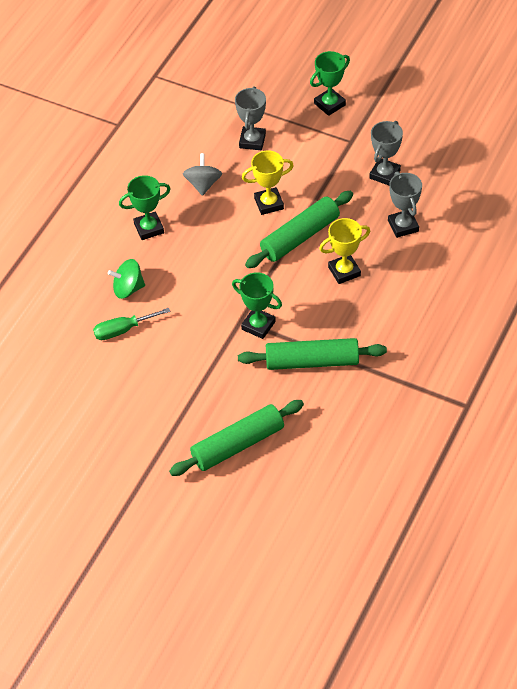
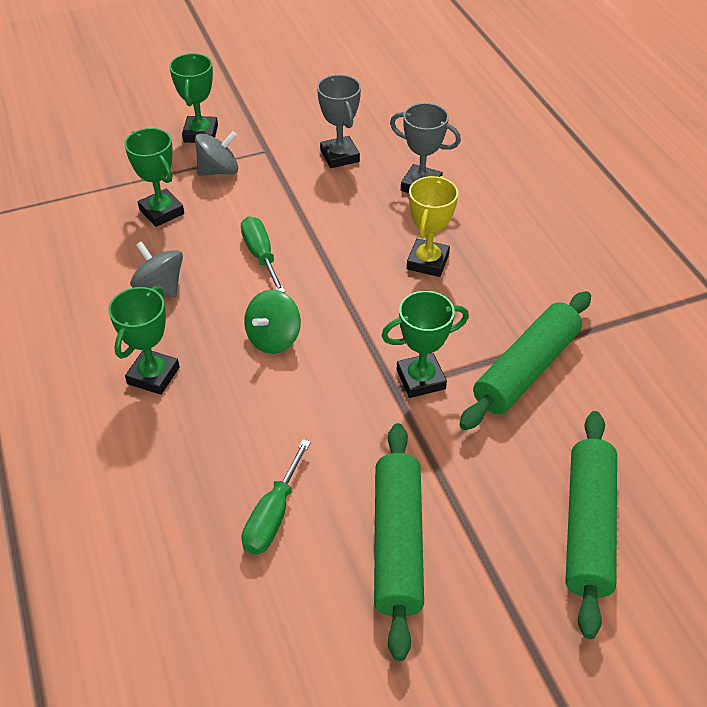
camera: 50 degrees left, 5 degrees down
(128, 289) = (215, 461): green spinning top -> green spinning top (273, 338)
(252, 141) = (161, 212): grey trophy -> green trophy
(269, 203) = (261, 255): yellow trophy -> green screwdriver
(300, 237) = (338, 262): green rolling pin -> green rolling pin (397, 543)
(310, 136) = (218, 171): none -> grey spinning top

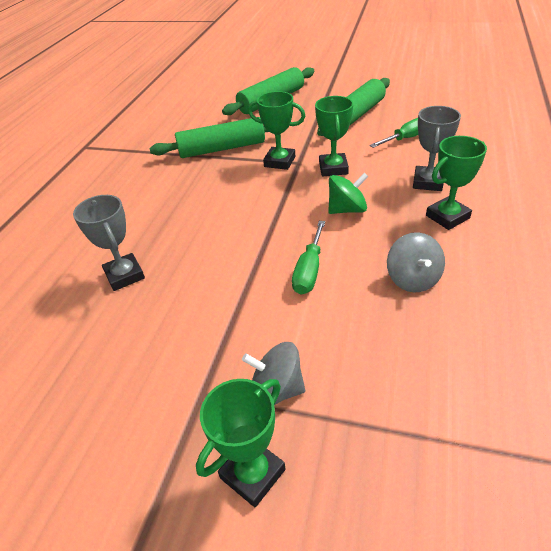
camera: 140 degrees left, 5 degrees down
(161, 212) = (373, 361): green trophy -> green trophy (333, 168)
(340, 156) = (145, 342): grey trophy -> grey trophy (427, 182)
(427, 262) = (198, 217): yellow trophy -> none

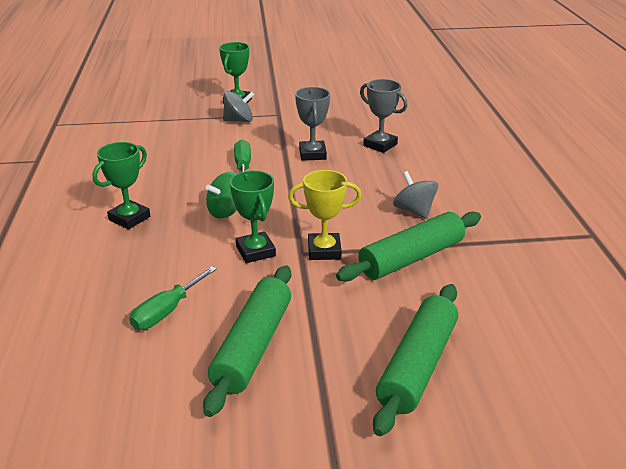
camera: 155 degrees right, 10 degrees down
(279, 162) = (324, 250): green trophy -> yellow trophy
(412, 279) = (163, 173): grey spinning top -> grey spinning top (414, 211)
(427, 182) = (145, 250): grey trophy -> grey trophy (312, 154)

